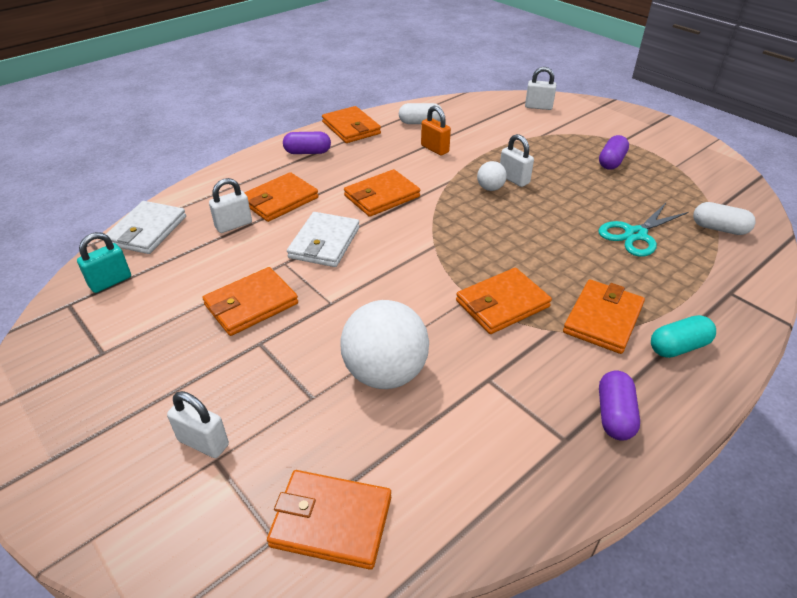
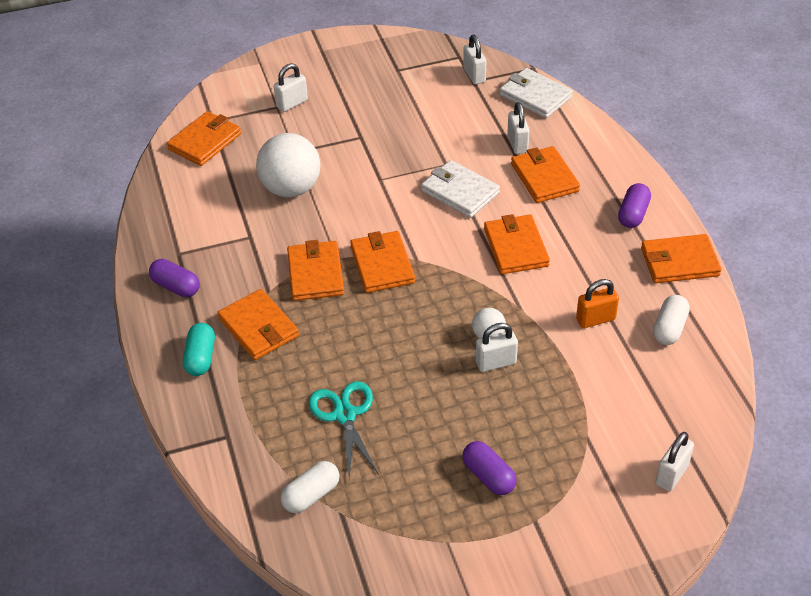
camera: 115 degrees right, 5 degrees up
(110, 282) = (474, 75): turquoise padlock -> white padlock
(251, 304) = (404, 139): orange wallet -> orange wallet (382, 265)

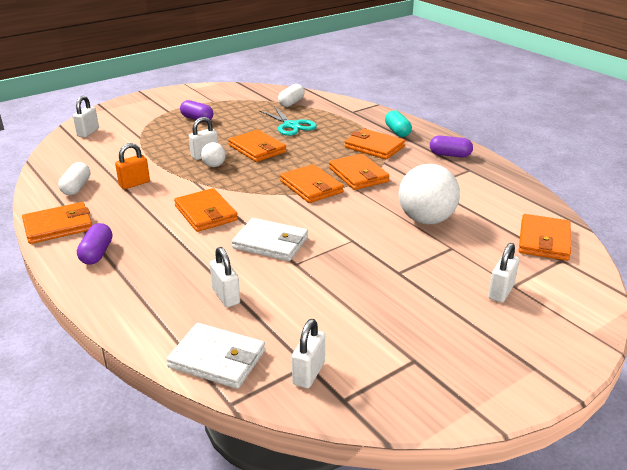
camera: 160 degrees right, 15 degrees down
(474, 75) = (309, 373): white padlock -> white padlock turned 60 degrees clockwise
(544, 177) = (189, 269): orange wallet -> orange wallet (257, 149)

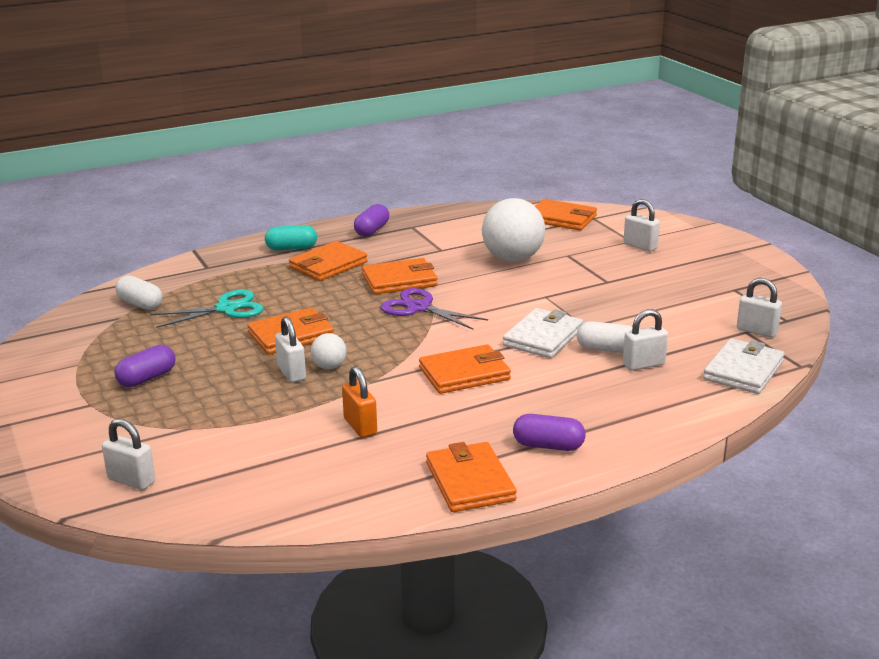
camera: 80 degrees left, 5 degrees down
(76, 187) = (352, 476): white capsule -> white capsule (607, 349)
(311, 187) = (419, 308): orange wallet -> purple scissors

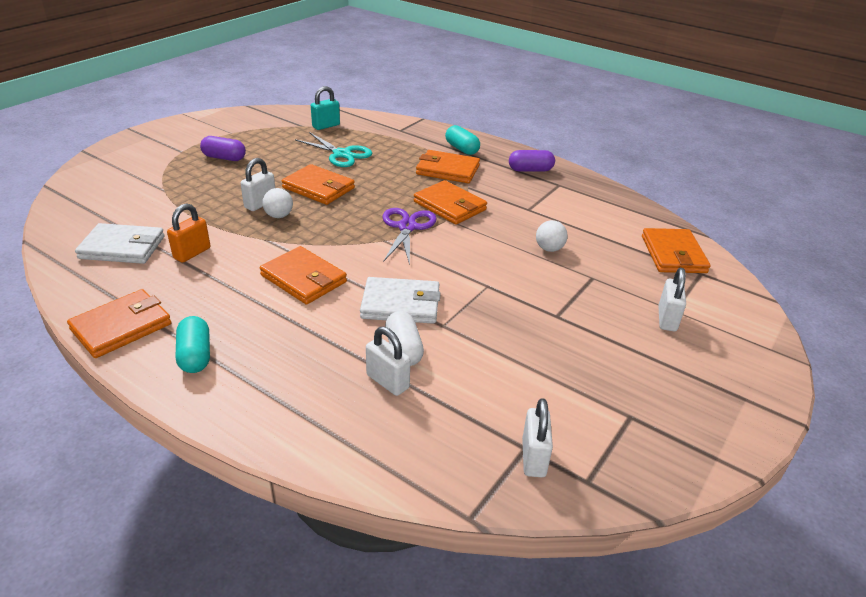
camera: 60 degrees right, 10 degrees up
(131, 481) = (90, 191): white padlock -> none
(140, 304) = (326, 126): white capsule -> turquoise padlock
(512, 259) = (549, 249): white ball -> white ball, size x0.48
(548, 446) = (195, 355): purple capsule -> turquoise capsule
(743, 370) = (423, 464): white wallet -> white wallet (122, 247)

